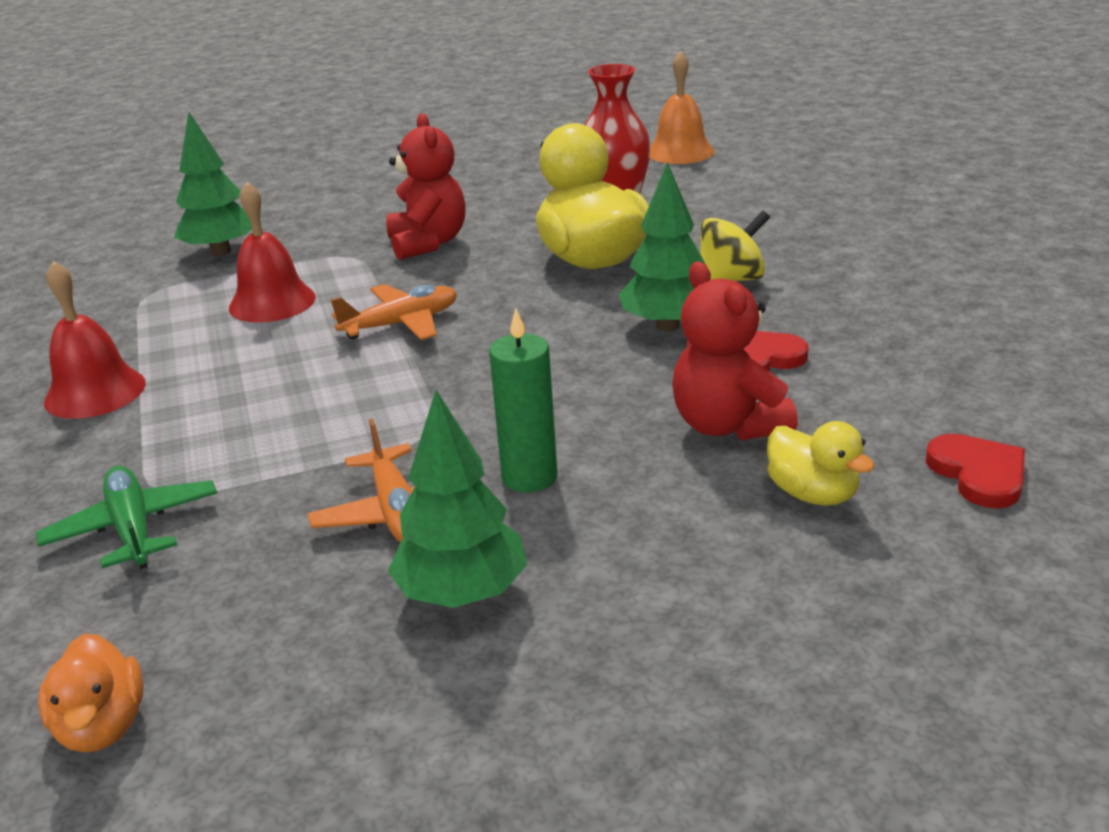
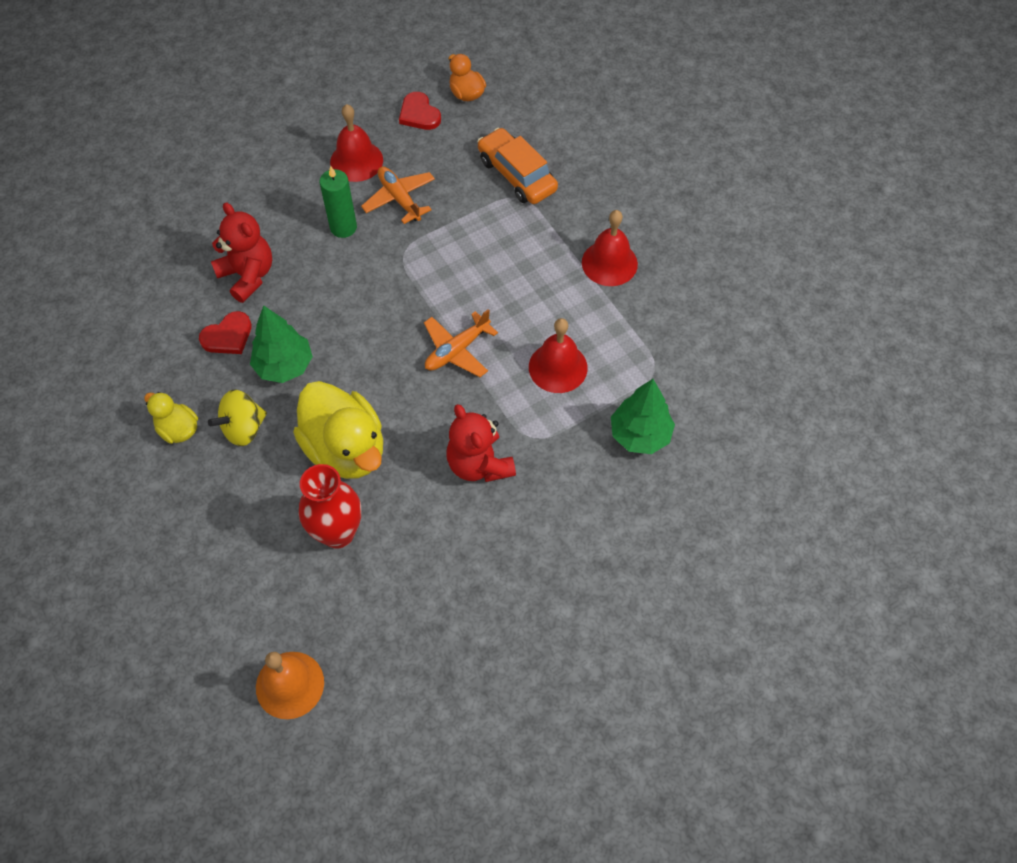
camera: 165 degrees right, 30 degrees up
(133, 529) = (517, 174): green plane -> orange car
(462, 593) = (356, 161): green tree -> red bell
(812, 494) = (209, 232): yellow duck -> yellow duck (178, 429)
(978, 474) = (130, 254): red heart -> red heart (419, 114)

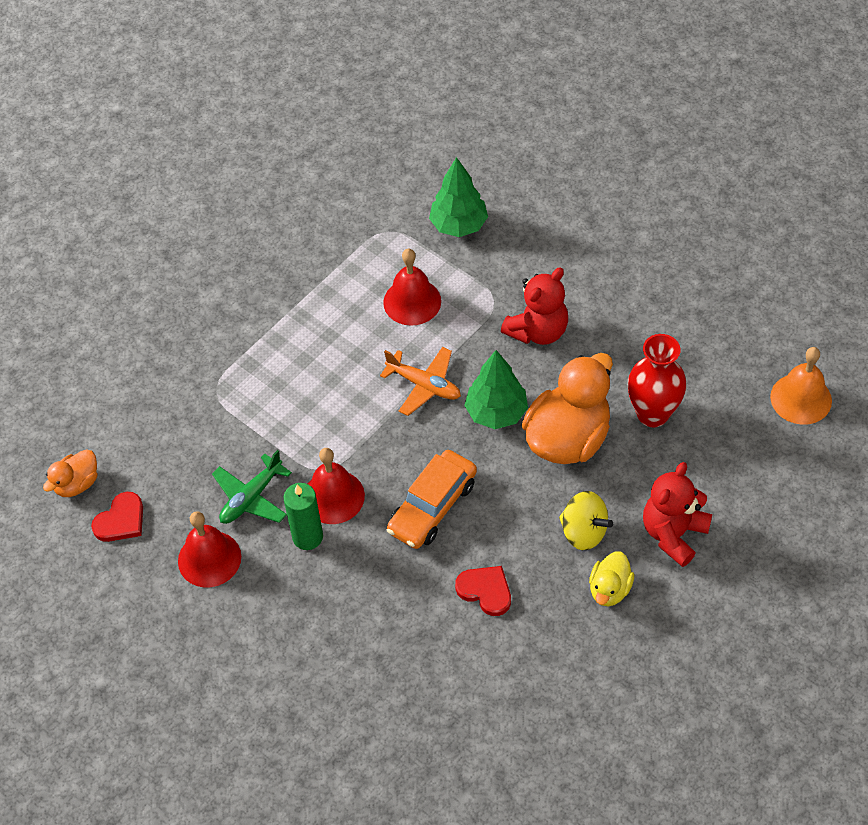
camera: 105 degrees left, 5 degrees down
(248, 275) = (403, 604): red teddy bear -> red teddy bear (673, 534)
(284, 366) = (500, 524): green tree -> green tree (496, 413)
(346, 449) = (568, 438): yellow duck -> orange duck
(399, 199) = (251, 497): orange plane -> green plane
(517, 174) = (185, 401): orange car -> orange car (432, 507)
(609, 263) = (276, 293): red bell -> red bell (333, 496)

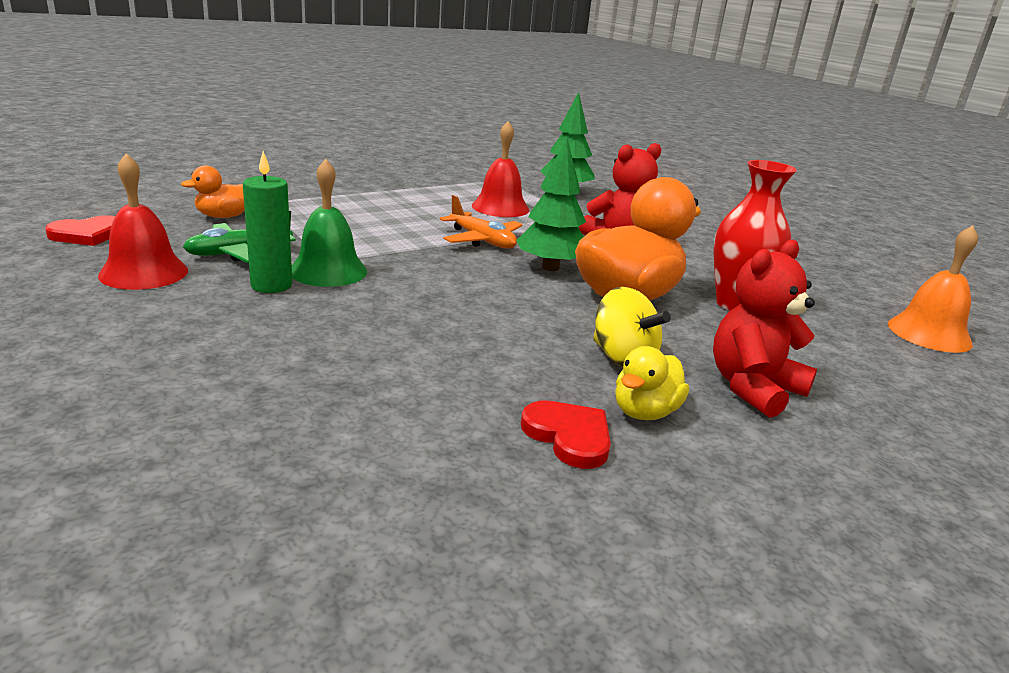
camera: 10 degrees right, 30 degrees down
(77, 484) = (78, 211): orange duck -> orange duck (224, 216)
(333, 496) = (328, 271): red bell -> green bell
(432, 507) = (437, 300): orange car -> none
(485, 591) = (460, 371): red heart -> red heart (569, 436)

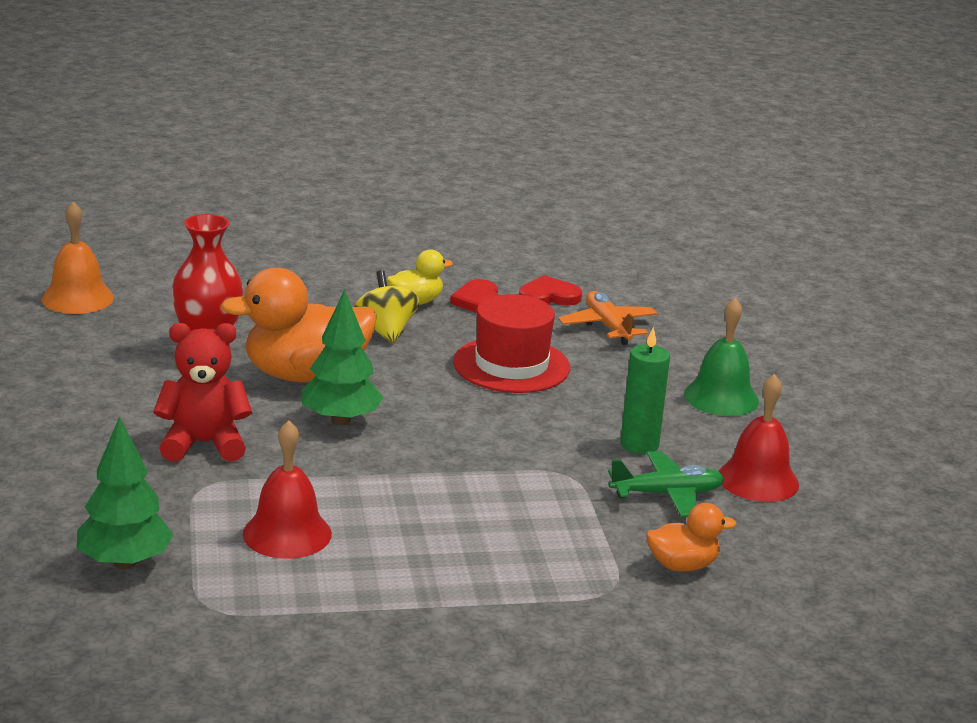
camera: 155 degrees left, 0 degrees up
(87, 234) = (833, 550): red heart -> red heart (549, 296)
(328, 271) = (580, 454): green bell -> green bell (721, 397)
(449, 343) = (511, 365): none -> red hat
(482, 240) = (378, 471): orange plane -> orange plane (607, 326)
(753, 388) = (317, 298): red teddy bear -> none

